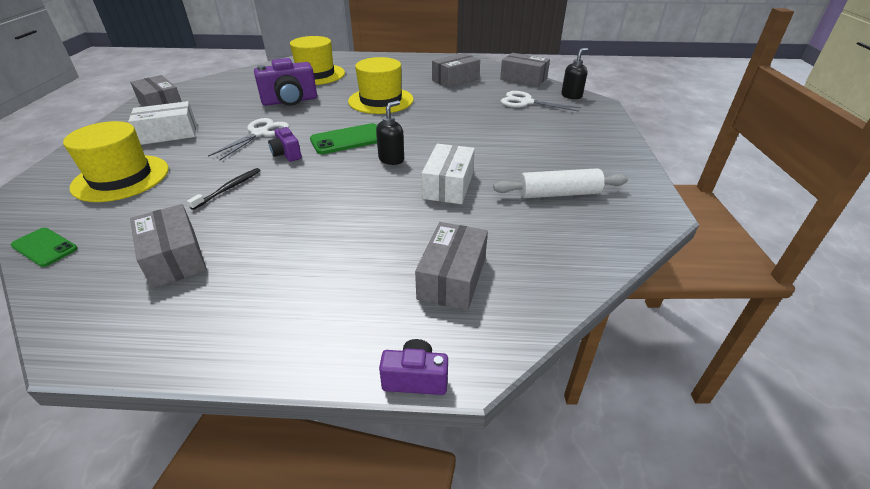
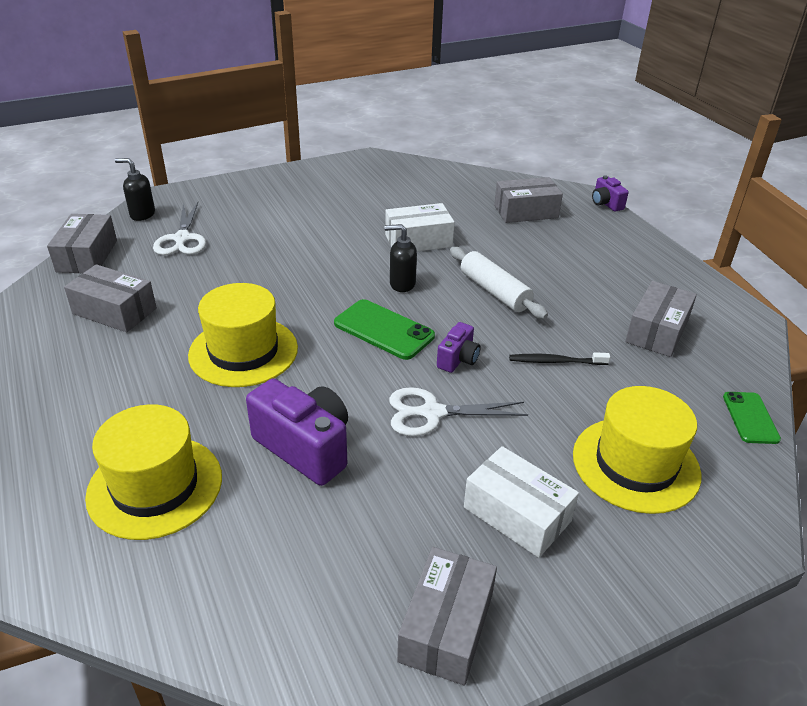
camera: 120 degrees left, 0 degrees up
(558, 194) = (382, 193): white rolling pin -> white rolling pin (494, 291)

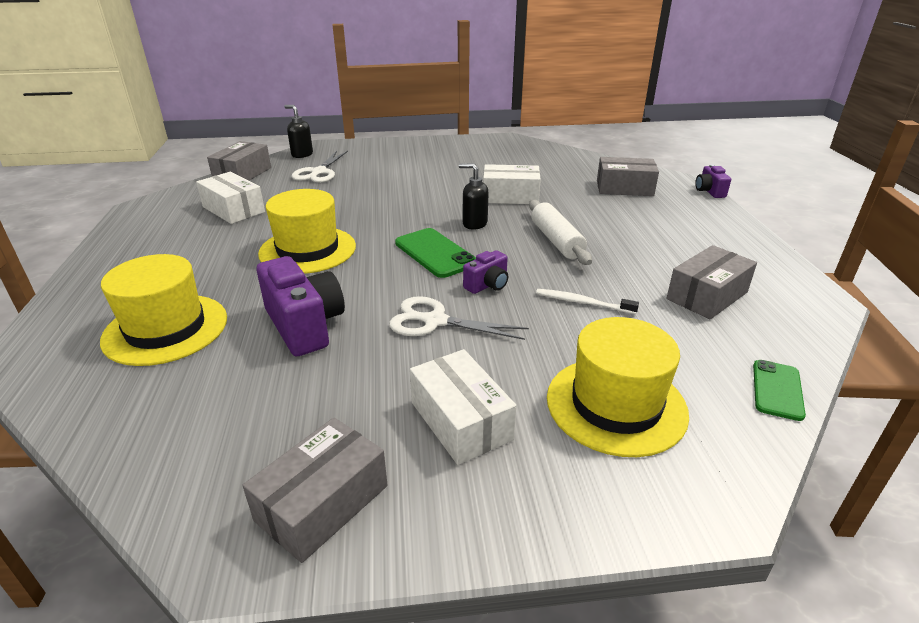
camera: 20 degrees right, 5 degrees down
(115, 311) = (233, 209): grey box -> white box
(555, 361) = (582, 302): black toothbrush -> white toothbrush

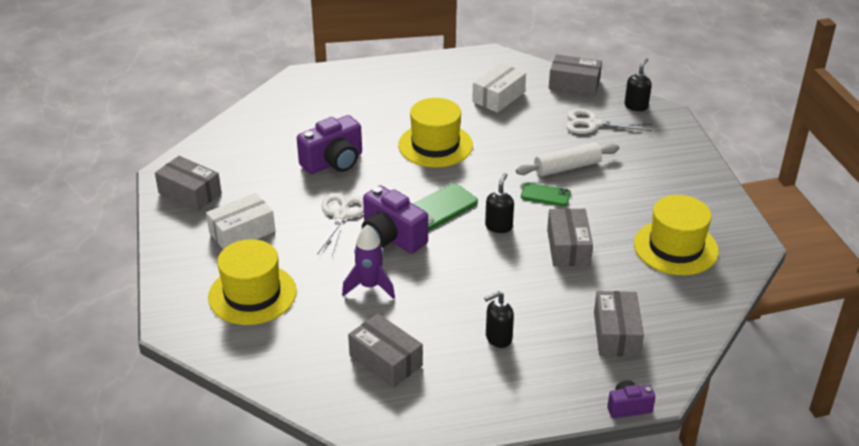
camera: 85 degrees right, 5 degrees up
(166, 329) = (328, 112): yellow hat -> yellow hat (675, 247)
(487, 285) = (391, 237): purple camera -> purple camera, size x1.87
(510, 196) = (568, 247): white box -> grey box
(556, 241) = (473, 276): white rolling pin -> white rolling pin (567, 167)
(582, 302) = (370, 286): white toothbrush -> purple rocket
(647, 234) = (498, 338): none -> black soap dispenser
(777, 390) = (263, 373): green phone -> green phone (545, 195)

